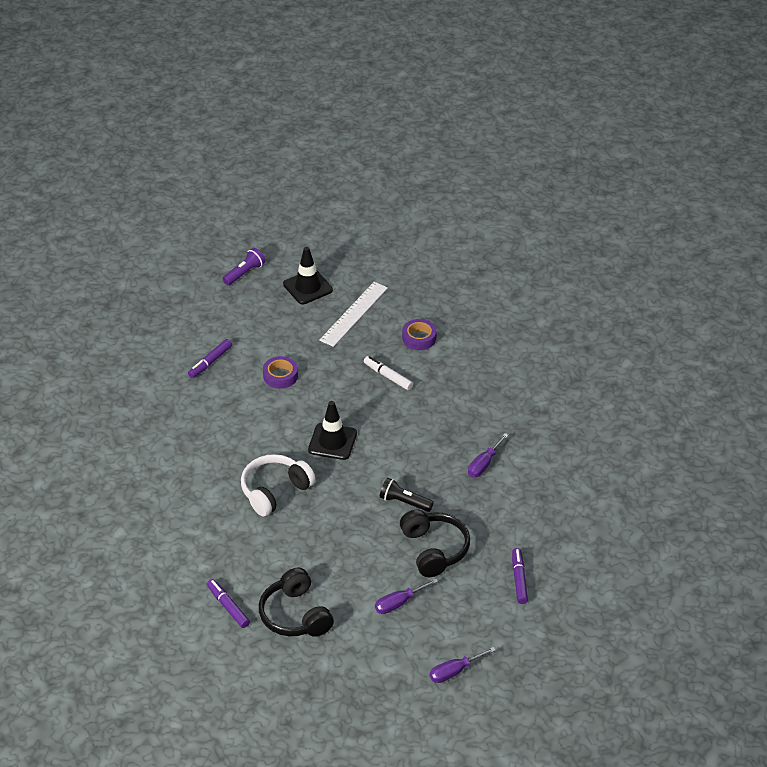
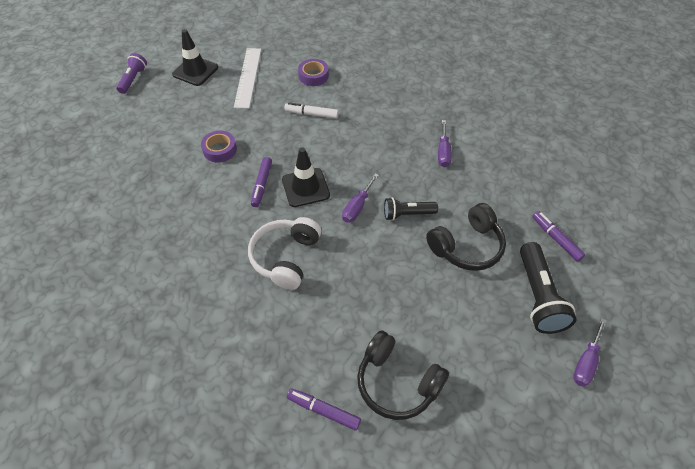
camera: 30 degrees left, 10 degrees up
(210, 362) = (147, 163): purple marker -> purple marker (262, 185)
(398, 603) = (480, 315): purple screwdriver -> purple screwdriver (357, 207)
(434, 549) = (466, 246): black headphones -> black headphones turned 105 degrees clockwise
(460, 612) = (538, 296): none -> black flashlight

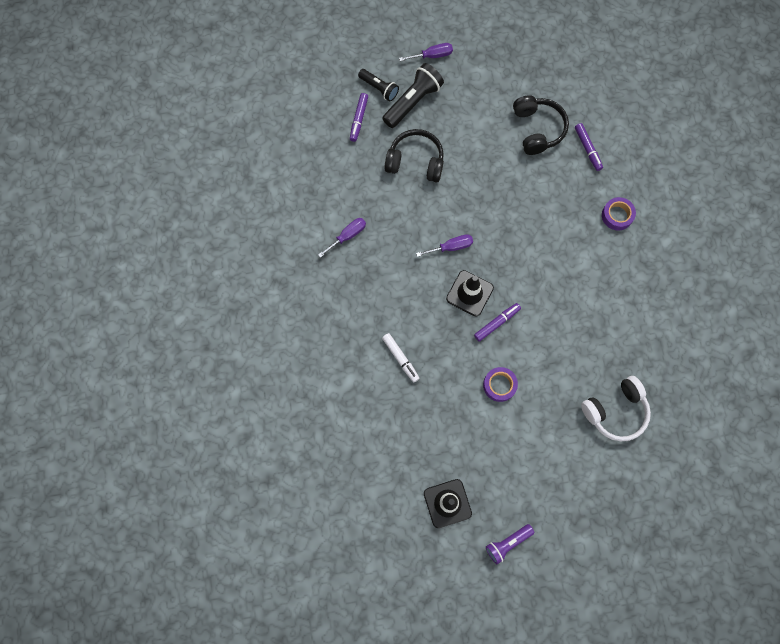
camera: 135 degrees left, 20 degrees up
(248, 77) = (411, 451): white ruler -> none
(286, 257) = (530, 251): white headphones -> white headphones (615, 411)
(313, 76) = (357, 401): purple tape -> purple tape (617, 215)
(407, 214) = (426, 213): black flashlight -> black flashlight (379, 88)

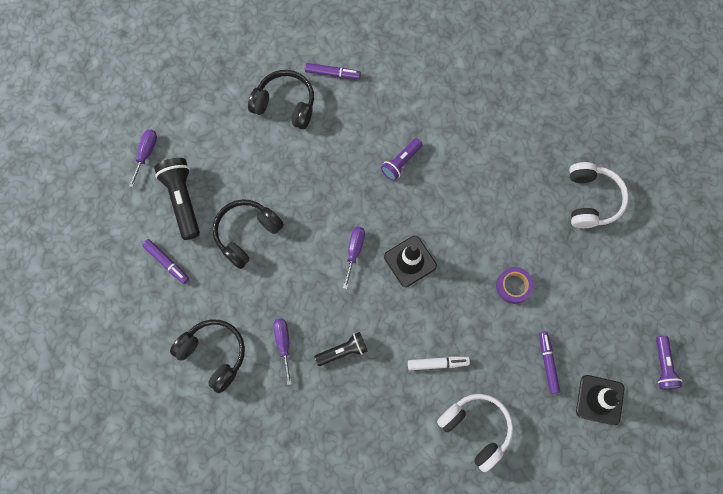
camera: 60 degrees left, 0 degrees up
(310, 191) = (213, 354): none -> black headphones
(366, 415) = (476, 429): none -> white headphones
(379, 88) = (147, 224): black flashlight -> black flashlight (343, 351)
(497, 323) = (453, 253): purple marker -> purple marker (547, 363)
(547, 242) = (401, 162): none -> purple flashlight
(617, 215) = (411, 88): purple tape -> none

